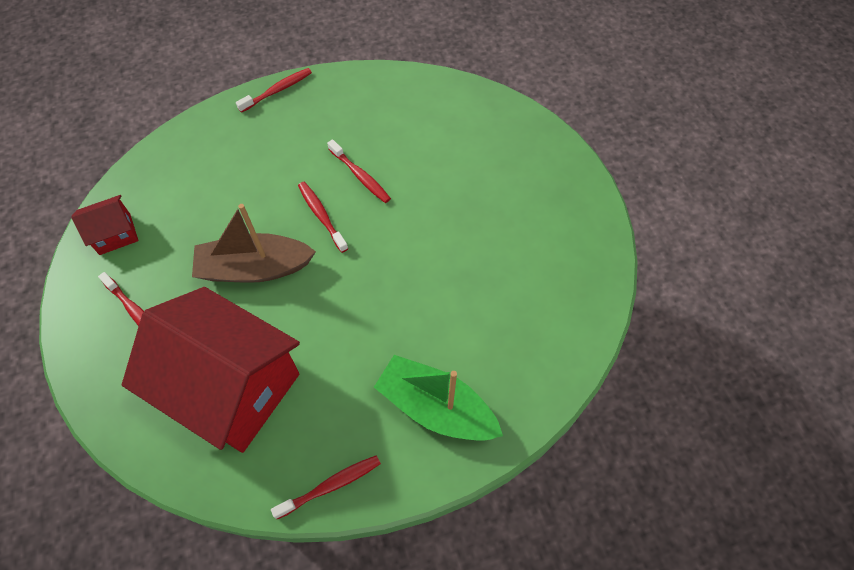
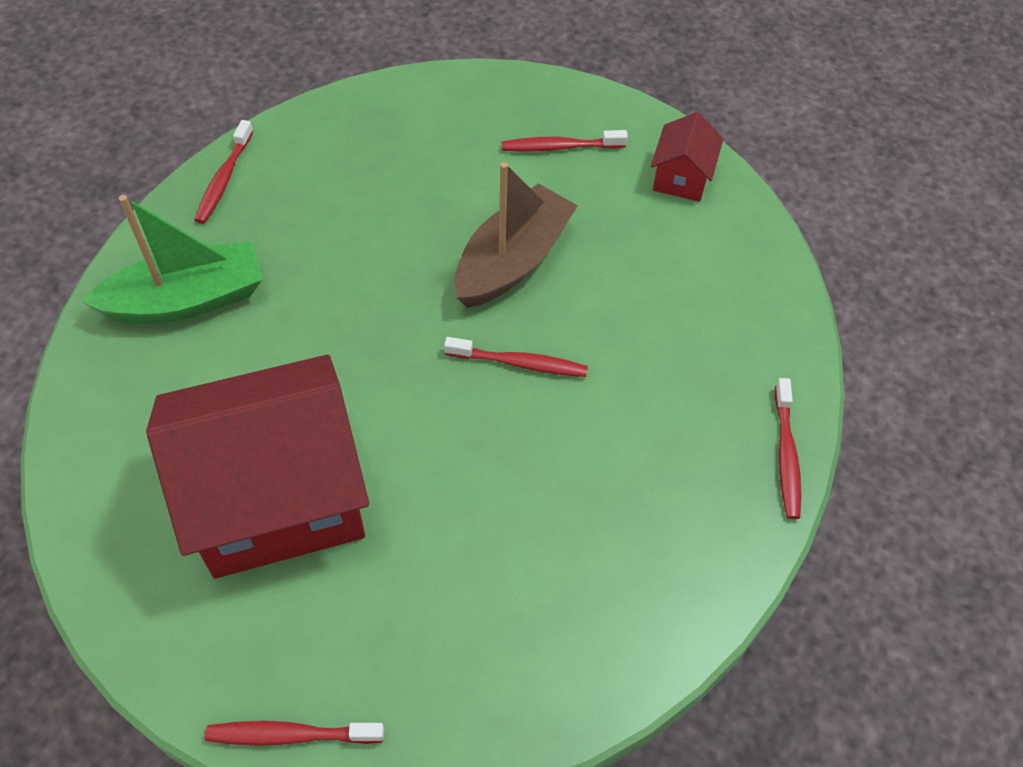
camera: 130 degrees right, 5 degrees down
(232, 387) = (397, 169): red house -> red house (277, 498)
(360, 176) = (539, 444): red toothbrush -> red toothbrush (291, 734)

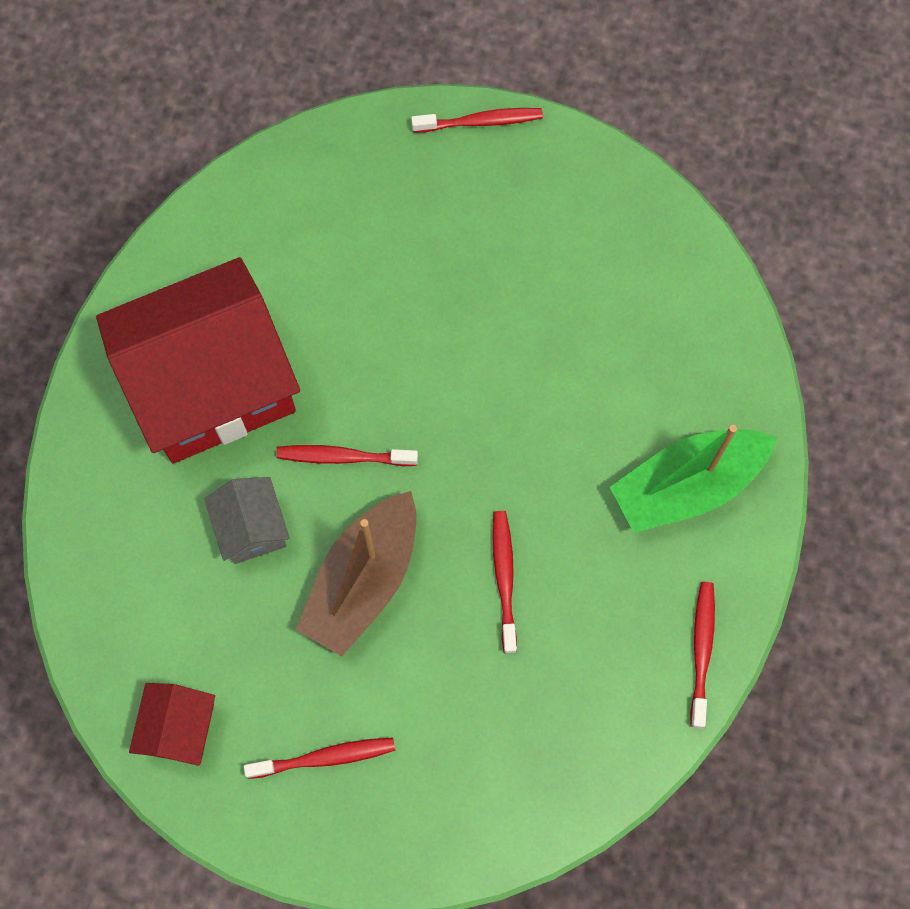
camera: 175 degrees right, 15 degrees up
(277, 498) = (540, 296): red house -> red house (212, 385)
(615, 313) = (252, 528): none -> grey house
(786, 455) = (89, 393): red toothbrush -> red toothbrush (504, 578)

